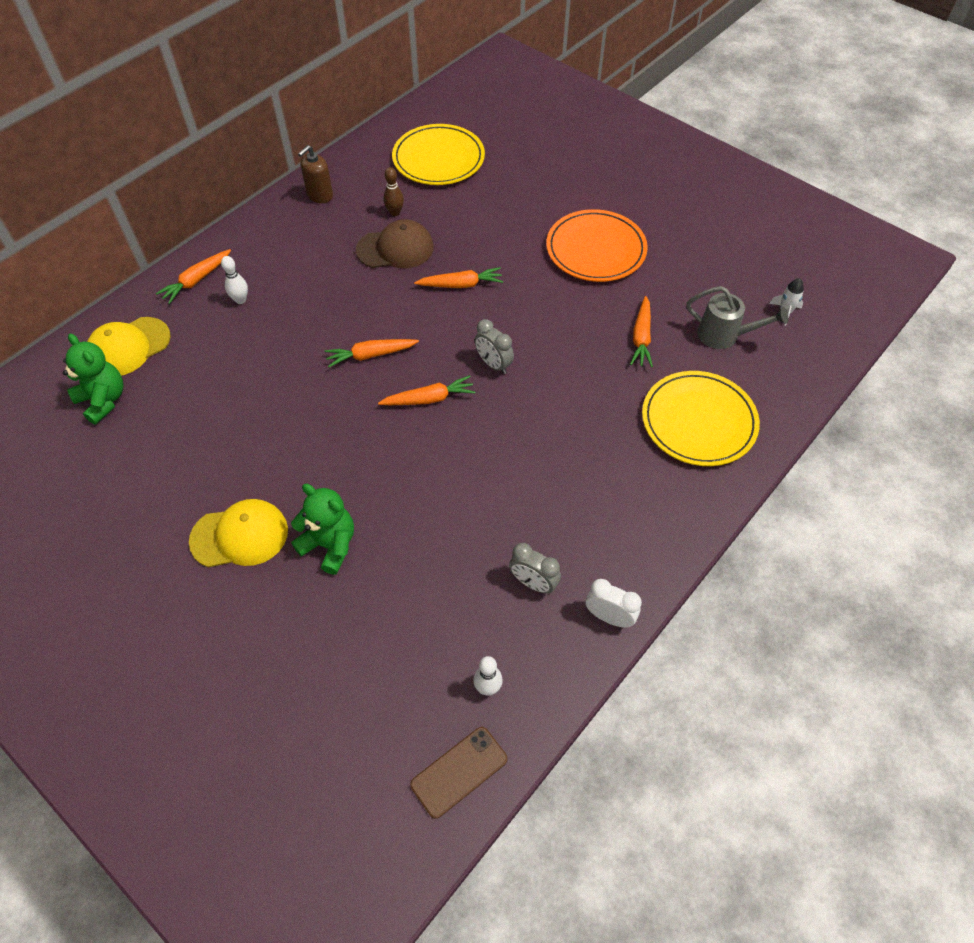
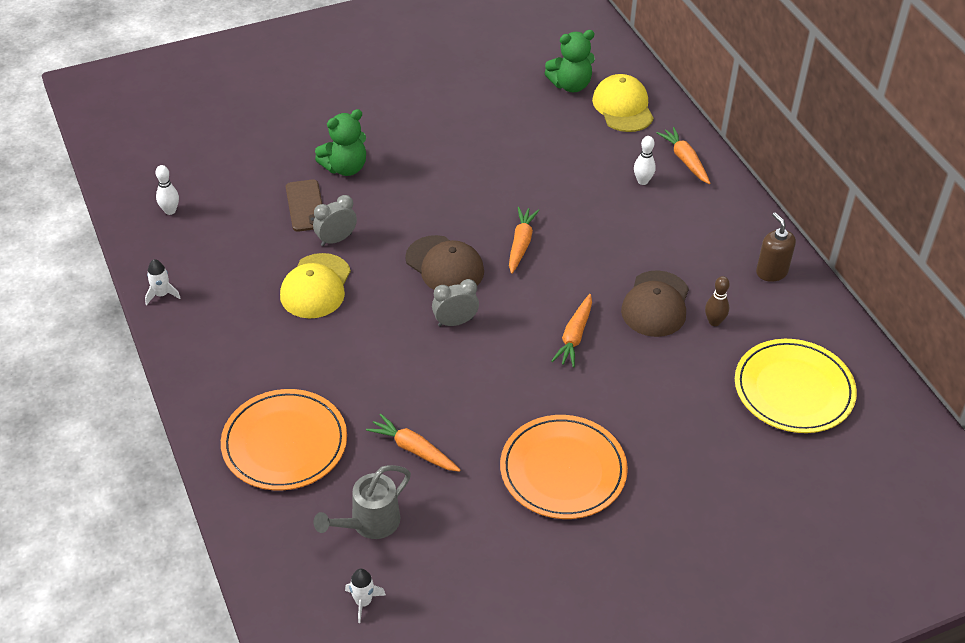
camera: 115 degrees right, 10 degrees down
(240, 535) = (389, 126): yellow cap -> yellow cap (316, 286)
(429, 399) = (445, 265): orange carrot -> brown cap
(459, 771) = (130, 179): brown phone -> brown phone (305, 206)
(533, 583) = (224, 263): grey clock -> grey clock (336, 239)
(609, 617) = (162, 294): white clock -> white rocket
(698, 421) = (284, 443): yellow plate -> orange plate

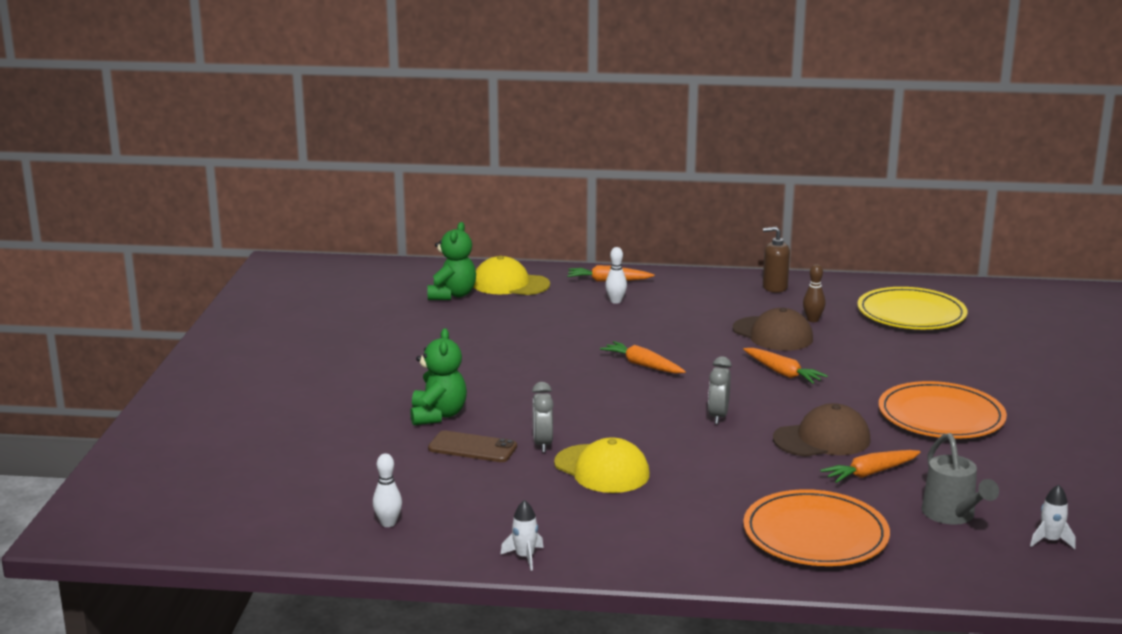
camera: 60 degrees left, 25 degrees down
(445, 265) = (636, 403): brown cap -> brown cap (822, 439)

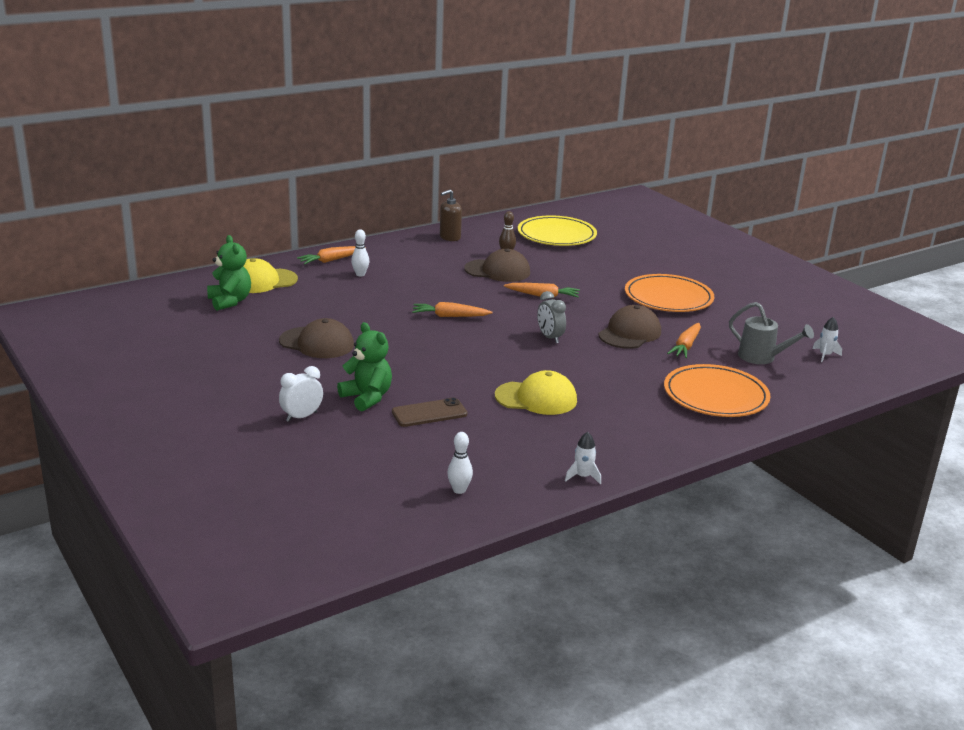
camera: 40 degrees left, 5 degrees up
(355, 413) = (301, 417): none -> white clock
(471, 353) = (317, 343): none -> brown cap
(542, 444) = (471, 394): grey clock -> none

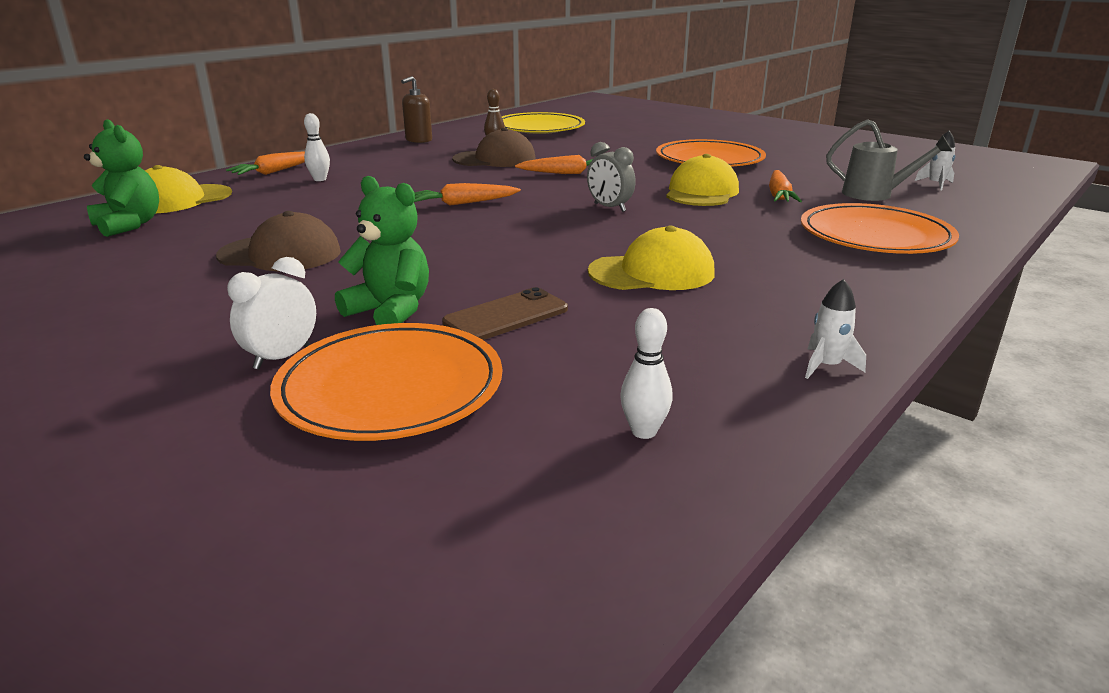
camera: 15 degrees left, 0 degrees up
(350, 444) = (390, 387): none -> orange plate
(629, 333) = (701, 192): brown cap -> yellow cap

